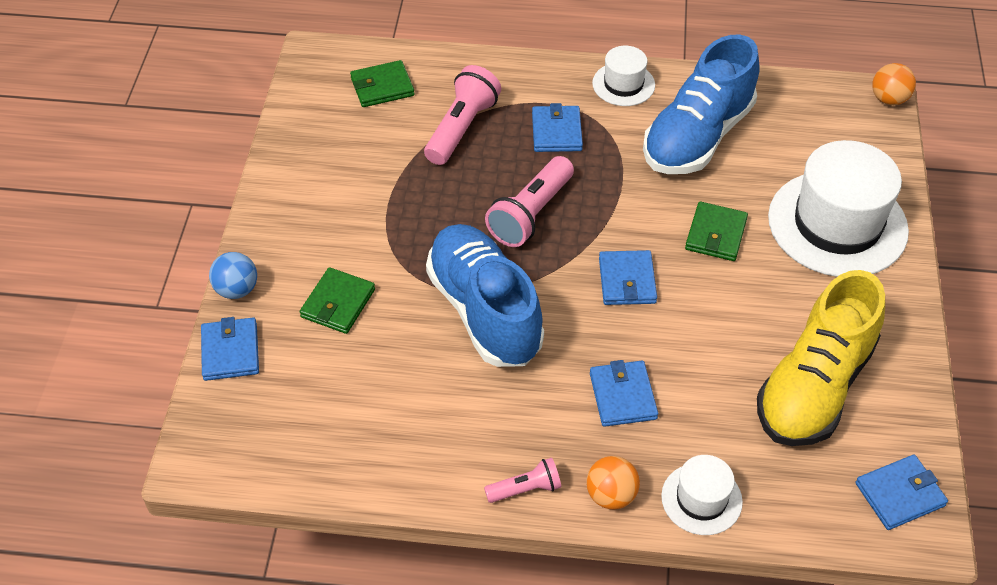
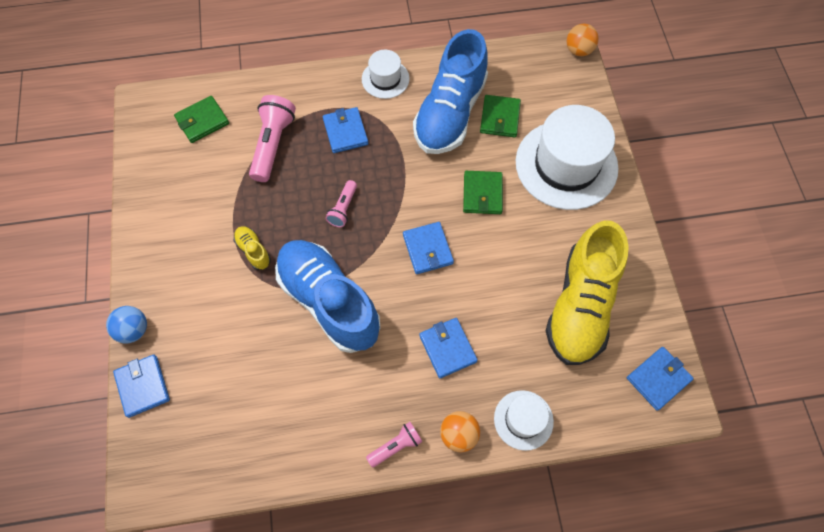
camera: 15 degrees left, 15 degrees up
(338, 303) = (216, 322): green wallet -> green wallet (500, 118)
(405, 237) = (253, 251): none -> yellow shoe
(530, 214) = (343, 208): pink flashlight -> pink flashlight, size x0.56

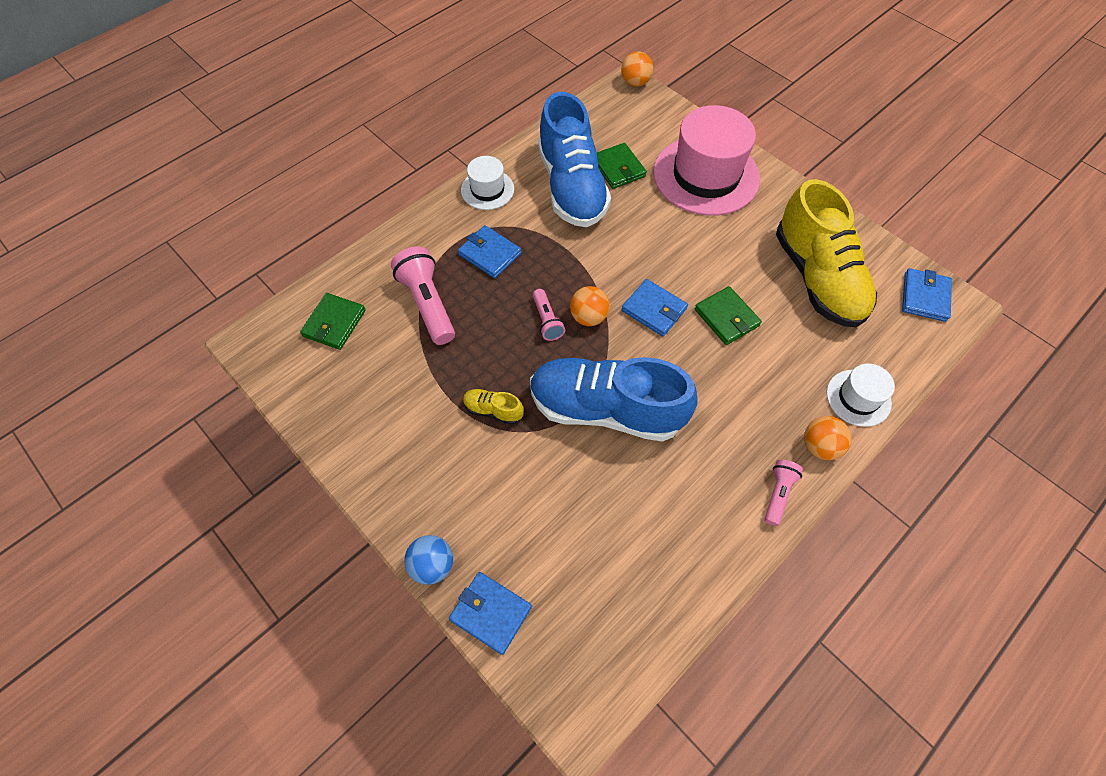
camera: 35 degrees left, 5 degrees down
(375, 224) = (588, 317): none -> orange ball
(447, 348) = (745, 381): blue wallet -> none
(482, 194) = (659, 237): green wallet -> green wallet (726, 317)
(566, 165) = (706, 175): white hat -> pink hat

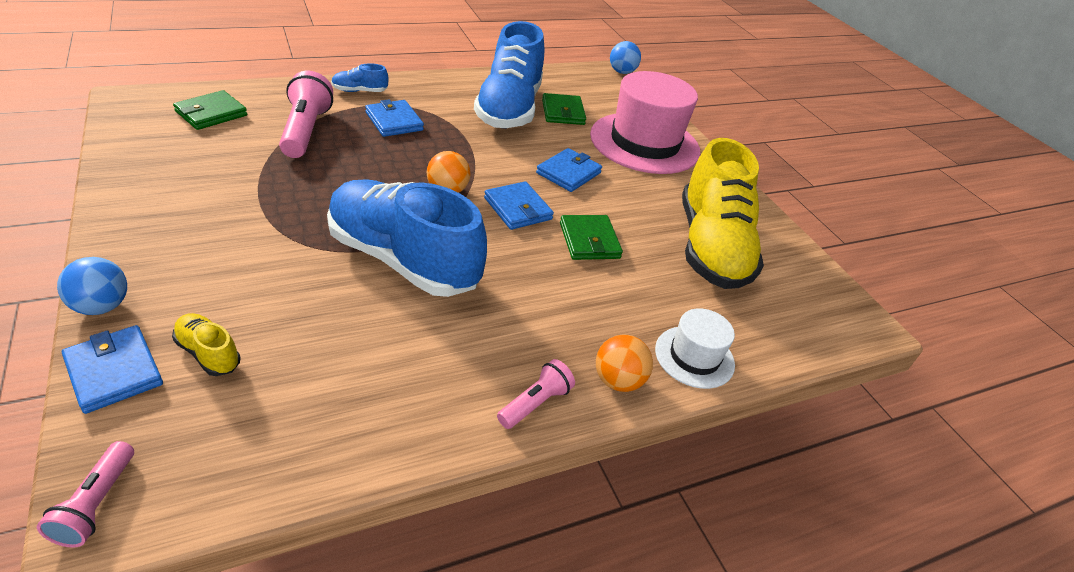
camera: 15 degrees right, 20 degrees down
(433, 228) = (360, 91): none -> blue shoe
(487, 189) = (431, 86): white hat -> none
(493, 410) = (290, 218): yellow shoe -> yellow shoe (208, 353)
(547, 321) = (404, 179): pink flashlight -> pink flashlight (96, 504)
(635, 83) = (622, 72): orange ball -> blue ball
(924, 297) = (827, 304): blue wallet -> blue wallet (568, 173)

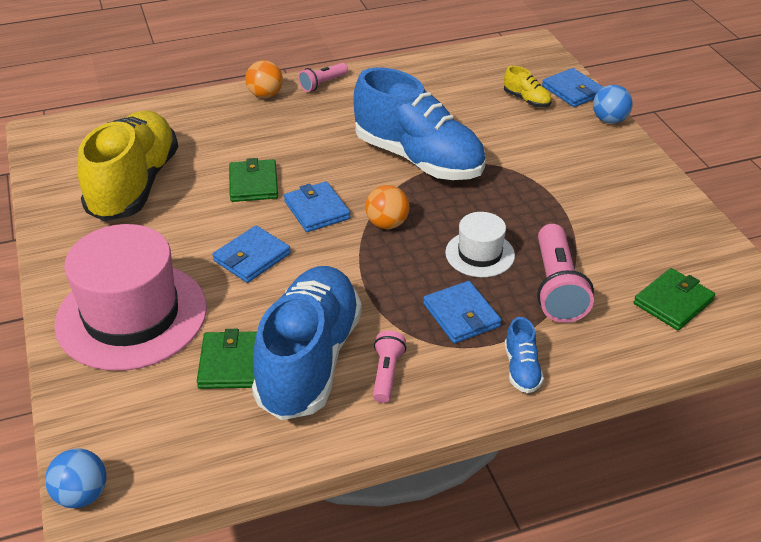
camera: 170 degrees left, 0 degrees up
(96, 504) = (539, 48): pink flashlight -> pink flashlight (387, 374)
(360, 91) = (521, 369): blue shoe -> blue shoe turned 90 degrees clockwise
(694, 357) = (203, 108): white hat -> white hat (480, 254)

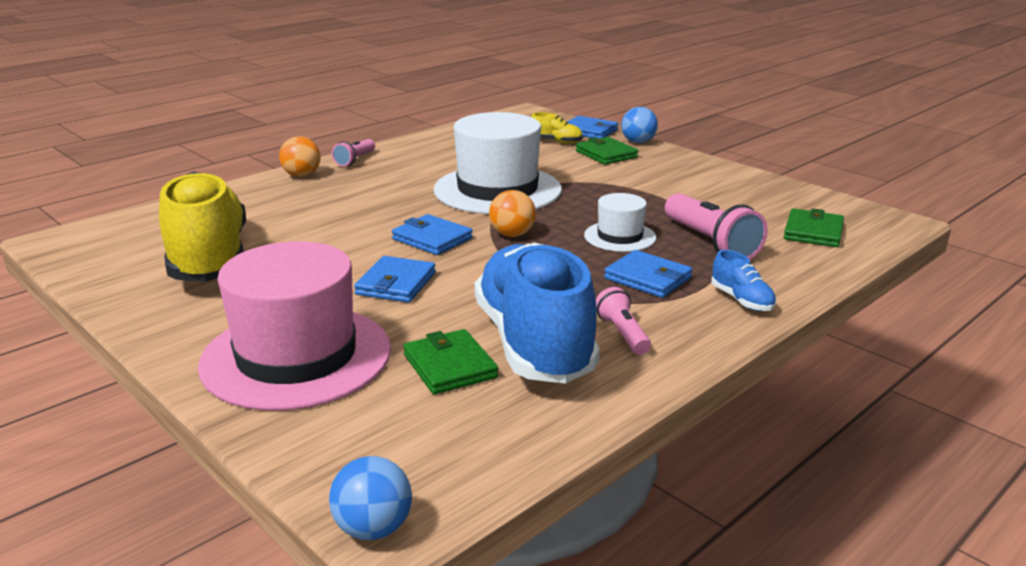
camera: 25 degrees left, 15 degrees down
(253, 184) = (347, 234): green wallet -> green wallet (606, 154)
(418, 159) = (497, 190): blue shoe -> white hat

